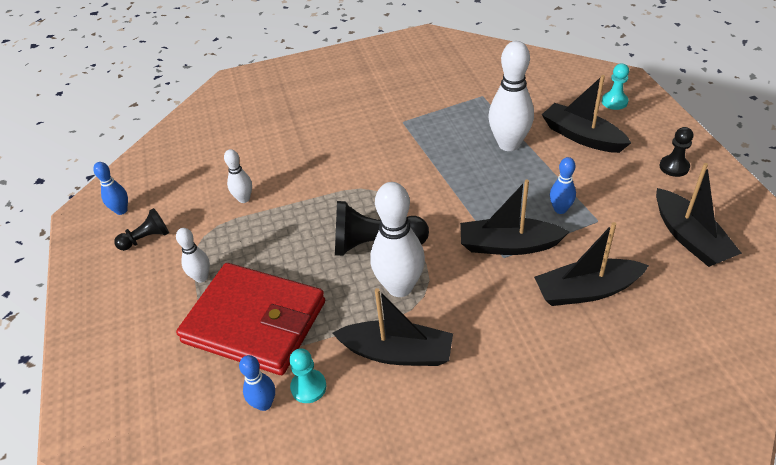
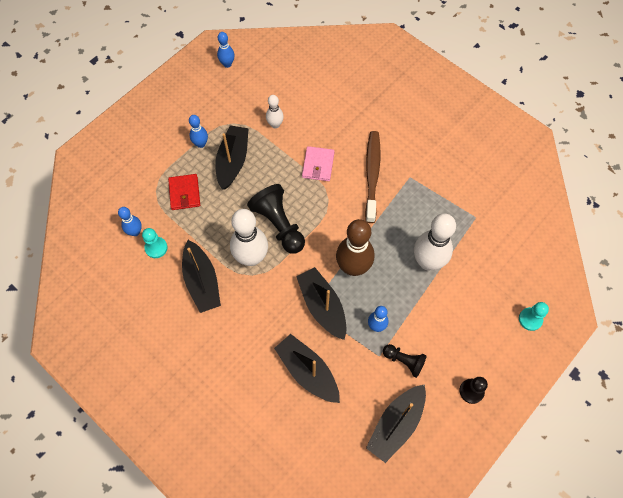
camera: 55 degrees right, 20 degrees up
(146, 239) = (213, 94): black pawn -> black pawn (404, 361)
(201, 277) = (201, 144): white bowling pin -> blue bowling pin
(255, 322) = (184, 193): red wallet -> red wallet, size x0.46
(328, 183) = (318, 165): none -> pink wallet
(376, 146) = (372, 175): none -> brown toothbrush
(476, 201) = (353, 267): none -> brown bowling pin
(582, 136) = (468, 310): black boat -> black boat (233, 161)

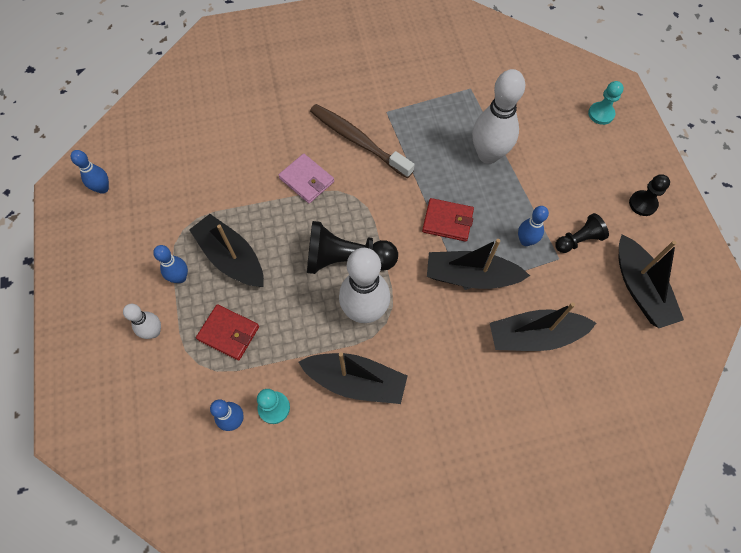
camera: 55 degrees left, 0 degrees up
(275, 124) = (223, 189): white bowling pin -> white bowling pin (154, 332)
(353, 267) = (447, 221): brown bowling pin -> red wallet

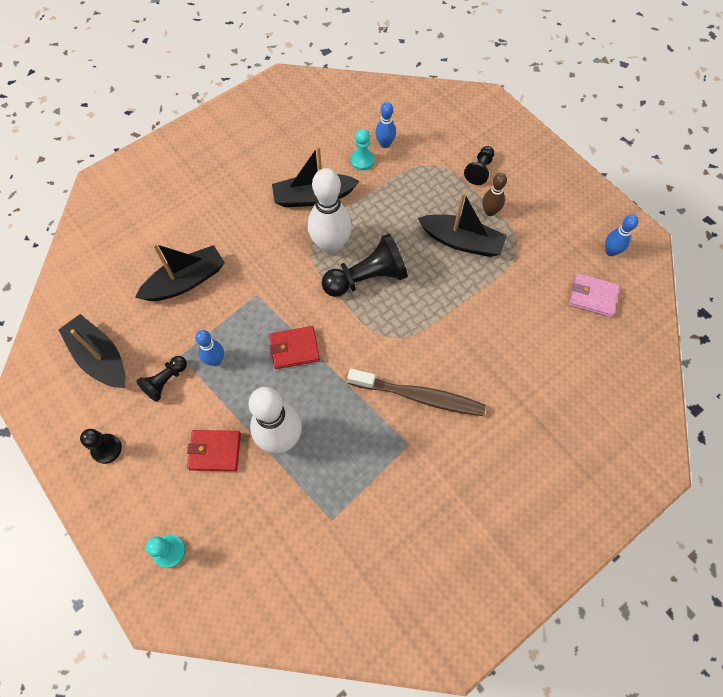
camera: 155 degrees right, 0 degrees up
(154, 332) = (479, 170): white bowling pin -> black pawn
(180, 277) = (490, 212): blue bowling pin -> brown bowling pin
(229, 333) = (425, 190): red wallet -> red wallet (215, 451)
(306, 180) = (443, 333): pink wallet -> pink wallet (592, 297)
(471, 276) = (255, 307): black boat -> none

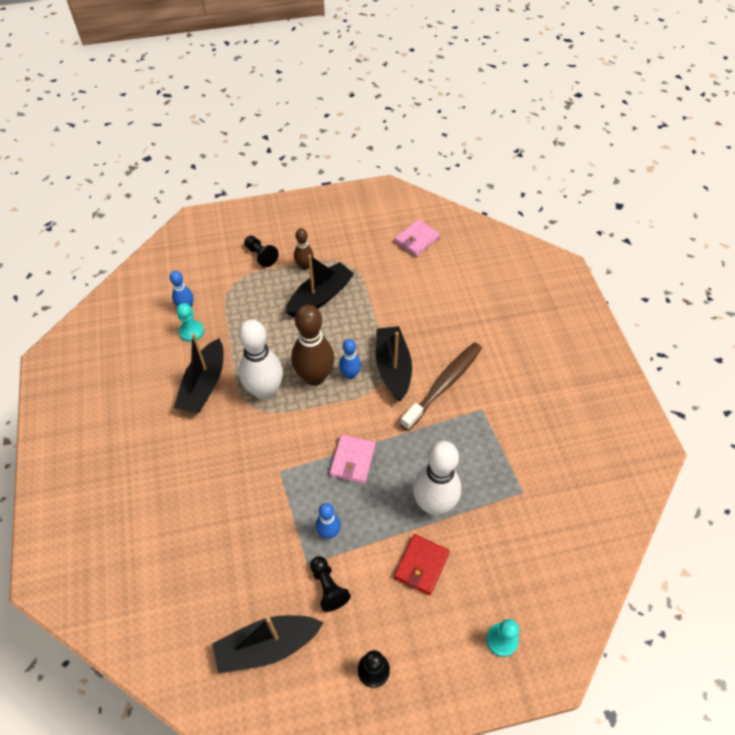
camera: 65 degrees left, 10 degrees down
(186, 281) = (227, 530): black boat -> black boat (393, 368)
(294, 349) = (353, 460): red wallet -> pink wallet
(367, 278) = (315, 377): black pawn -> brown bowling pin
(610, 251) = (385, 212): blue bowling pin -> blue bowling pin (350, 374)

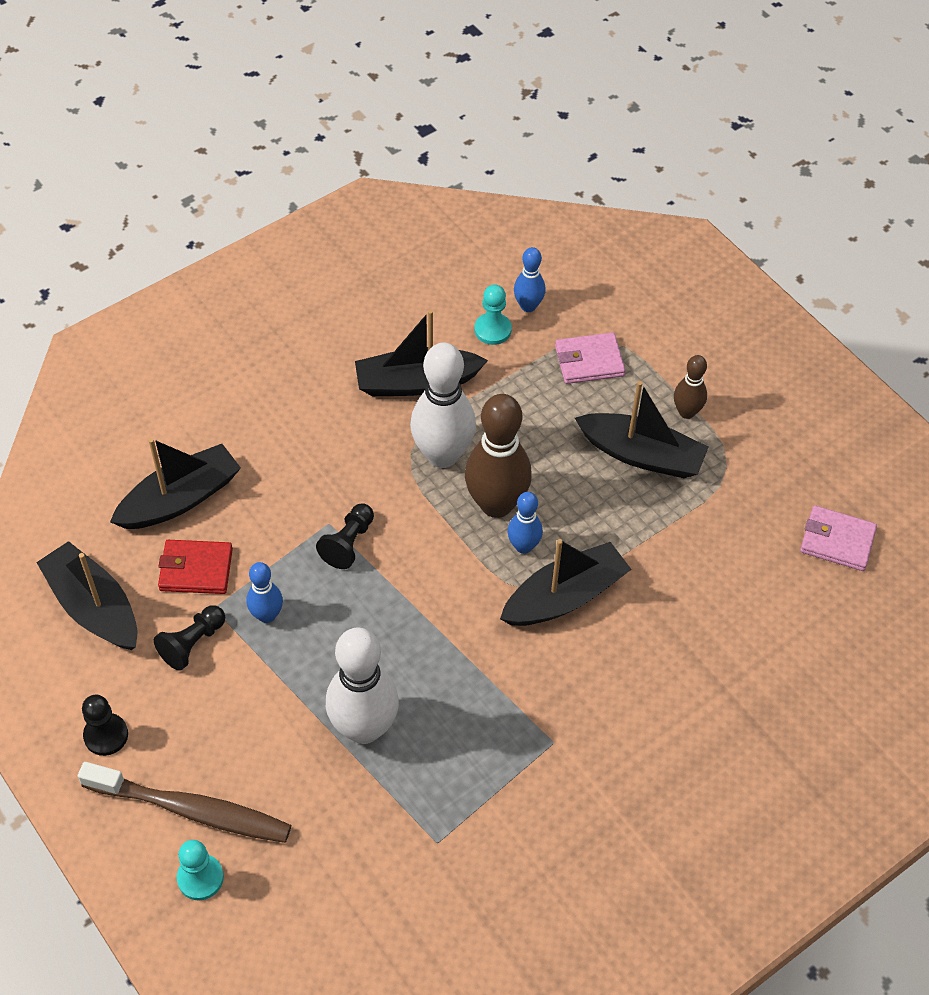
camera: 65 degrees right, 0 degrees up
(210, 557) = (180, 499): none -> black boat
(261, 255) = (673, 350): black pawn -> black pawn (348, 543)
(353, 460) = (385, 602): pink wallet -> pink wallet (589, 361)
(421, 565) = (266, 743): red wallet -> red wallet (196, 569)
(444, 384) = (571, 675): brown toothbrush -> brown toothbrush (192, 810)

